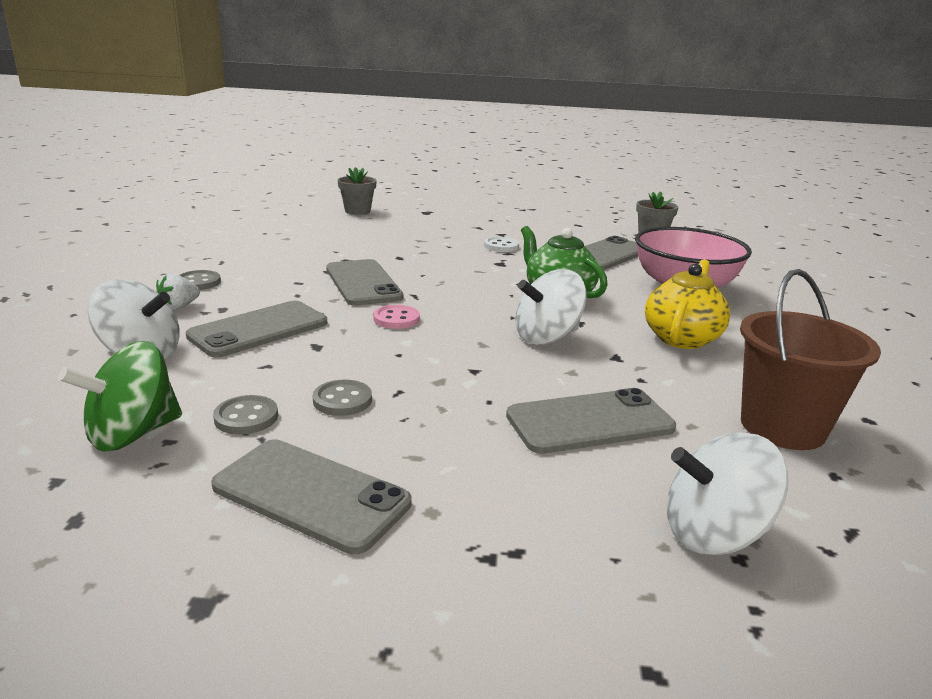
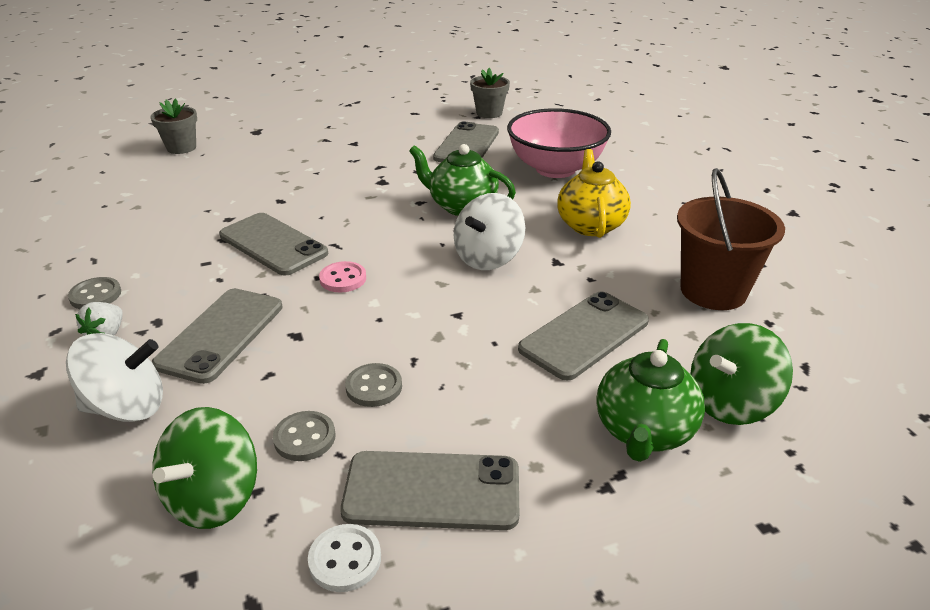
camera: 25 degrees left, 10 degrees up
(501, 246) = (366, 159): white button -> white button (345, 559)
(579, 524) = (644, 432): none -> green teapot
(714, 534) = (731, 403): white spinning top -> green spinning top

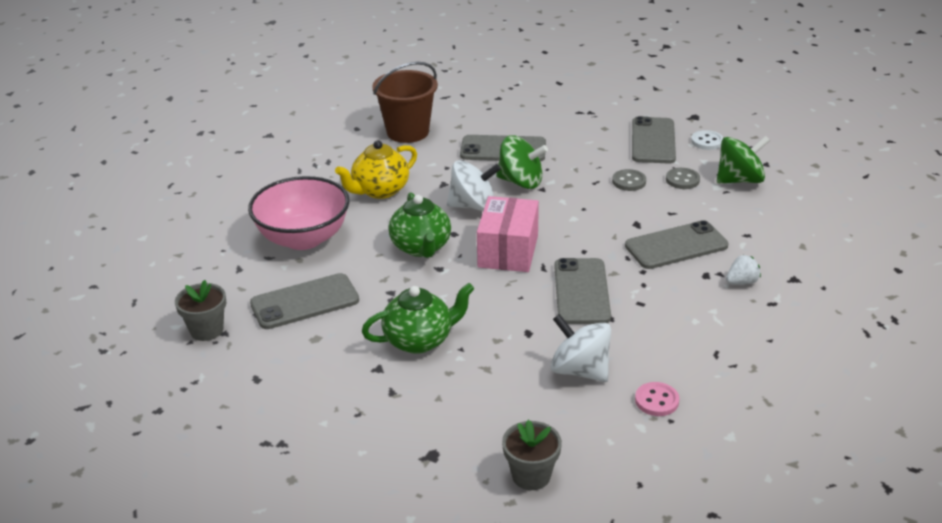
camera: 130 degrees left, 0 degrees up
(95, 295) = (732, 317): grey button -> none
(127, 407) = (754, 234): white spinning top -> white spinning top (580, 370)
(343, 279) = (571, 241): pink button -> pink button (656, 401)
(387, 240) = (508, 251): none -> pink box
(432, 491) = (653, 141): grey phone -> grey phone turned 45 degrees clockwise
(644, 432) = (548, 115): green teapot -> green teapot (420, 340)
(731, 403) = (499, 104): green spinning top -> green spinning top (521, 182)

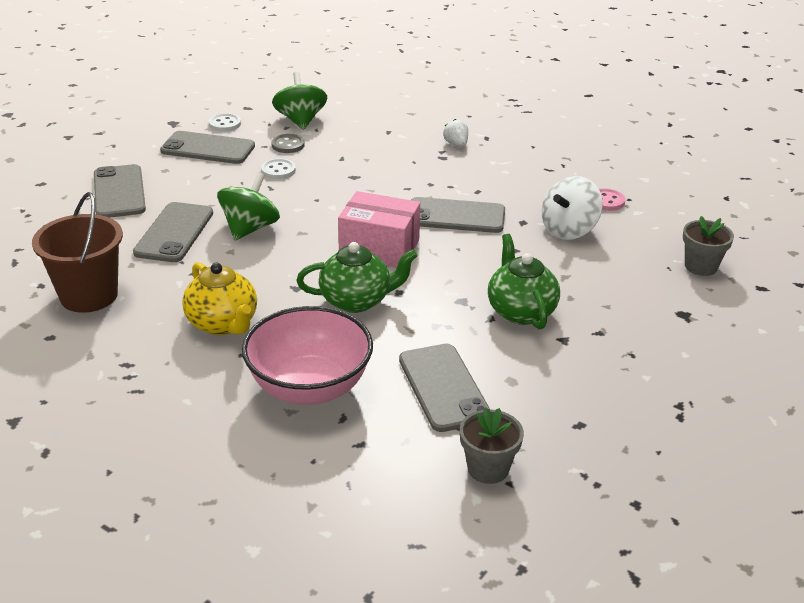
camera: 85 degrees left, 0 degrees up
(473, 206) = (286, 261): white spinning top -> none
(629, 181) = (278, 170): grey button -> white button
(676, 246) = (396, 163): grey phone -> grey phone (119, 192)

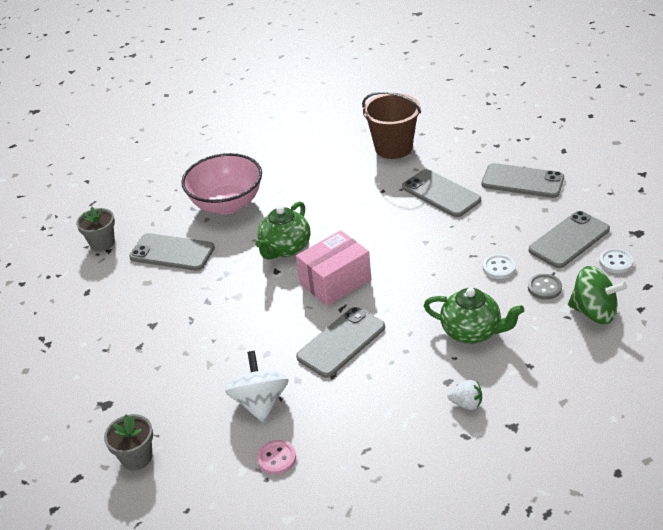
camera: 130 degrees right, 5 degrees up
(223, 324) = (316, 189): yellow teapot -> none
(250, 228) = (417, 228): green spinning top -> none
(520, 311) = (198, 319): green teapot -> green teapot (472, 332)

